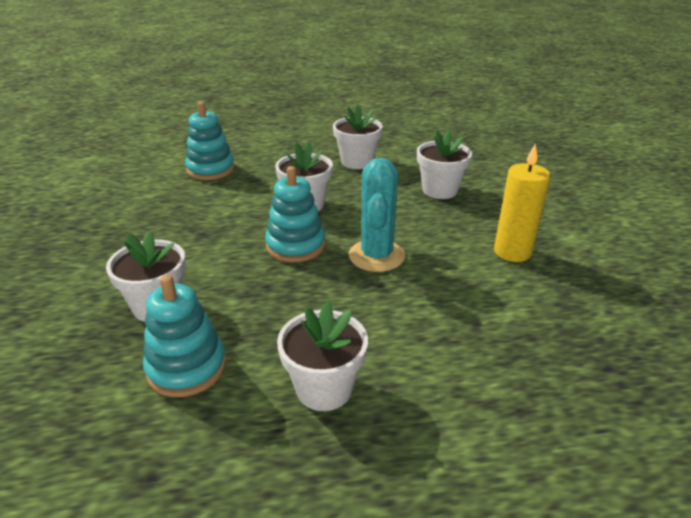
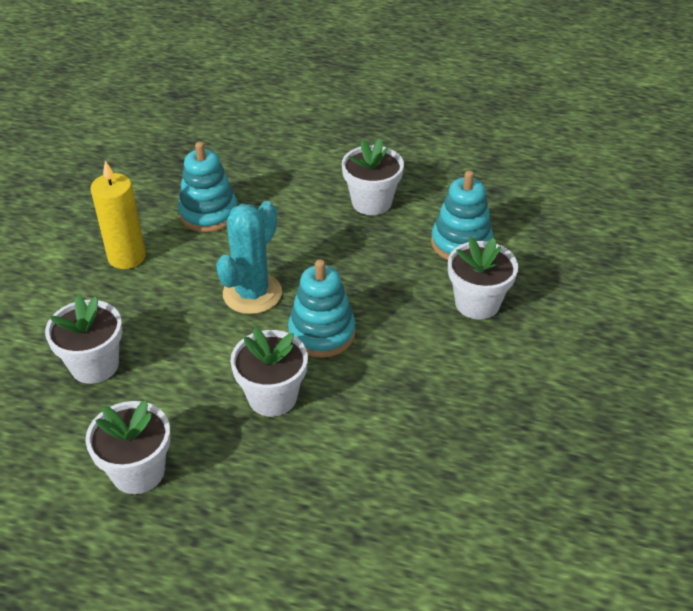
camera: 155 degrees left, 10 degrees up
(211, 169) = (365, 537): turquoise stacking toy -> turquoise stacking toy (208, 213)

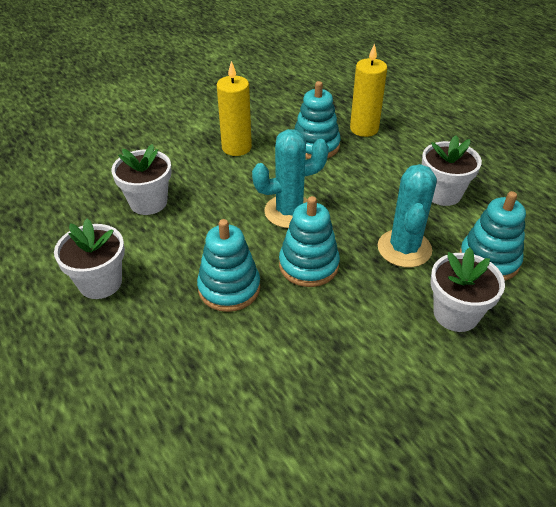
camera: 40 degrees right, 0 degrees up
(239, 172) = (364, 129): none -> yellow candle
(272, 397) = (229, 288): white flower pot -> turquoise stacking toy
(387, 271) = (404, 248): none -> turquoise cactus

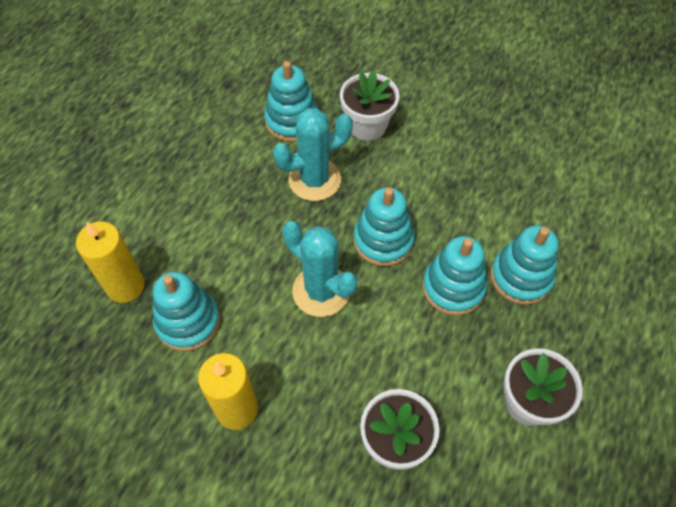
camera: 120 degrees left, 15 degrees up
(199, 341) = (521, 277): none -> turquoise stacking toy
(442, 193) = (216, 176): white flower pot -> none

